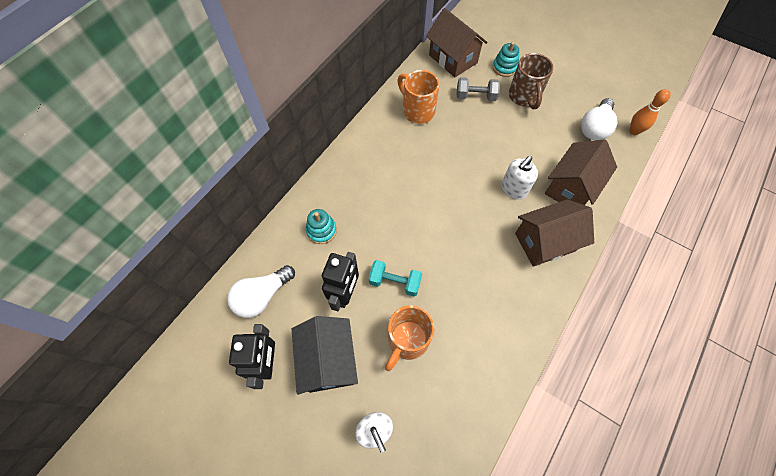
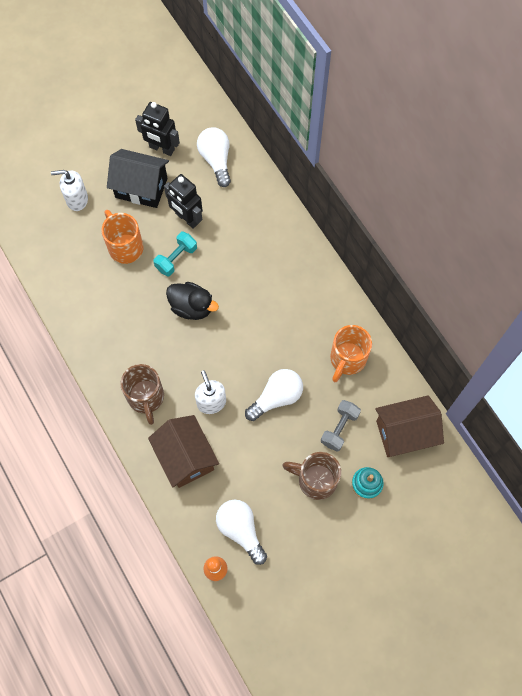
camera: 115 degrees right, 5 degrees up
(321, 230) = (252, 222): turquoise stacking toy -> none
(417, 111) = (347, 360): orange mug -> orange mug turned 135 degrees clockwise
(437, 244) = (192, 307): none -> black duck
(478, 145) = (276, 397): none -> white light bulb
(545, 242) = (146, 398): brown house -> brown mug

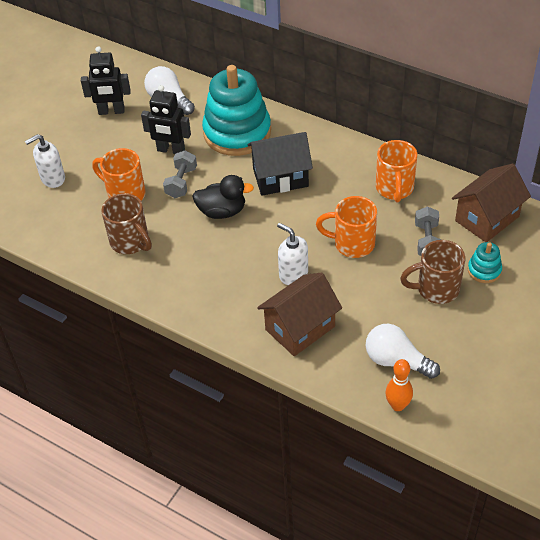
camera: 25 degrees left, 20 degrees down
(141, 188) = (111, 146): black house -> black house (280, 178)
(146, 398) = (227, 299): brown mug -> brown mug (130, 242)
(176, 259) = (181, 182): turquoise dumbbell -> grey dumbbell
(186, 457) = (300, 328): brown house -> brown house turned 75 degrees counterclockwise
(252, 227) = (237, 133): none -> turquoise stacking toy
(276, 397) = (352, 244): white light bulb -> orange mug

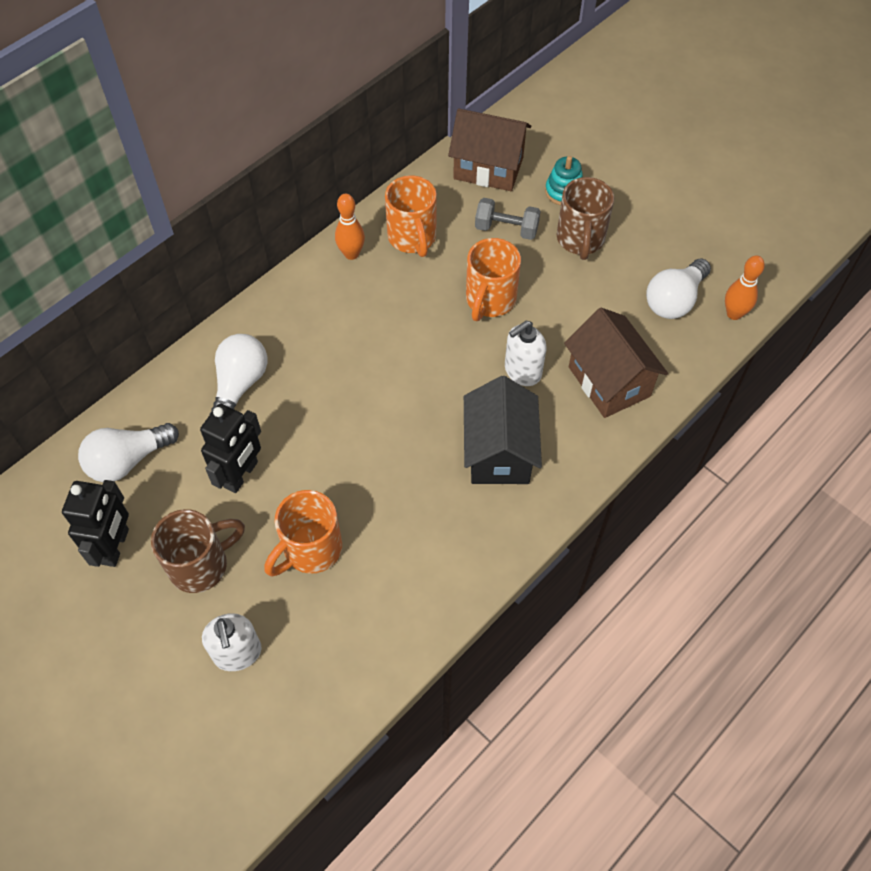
camera: 80 degrees left, 10 degrees up
(130, 242) = (411, 554): brown mug -> brown mug (201, 565)
(181, 182) = (314, 471): grey dumbbell -> none
(222, 211) = (388, 430): black duck -> none
(237, 133) = (240, 385): turquoise stacking toy -> white light bulb
(280, 178) = (349, 351): black house -> black house (499, 452)
(366, 160) = (351, 254): none -> orange bowling pin
(394, 189) = (412, 238): orange mug -> orange mug turned 60 degrees clockwise
(487, 218) = (488, 168): brown house -> brown house turned 45 degrees counterclockwise

